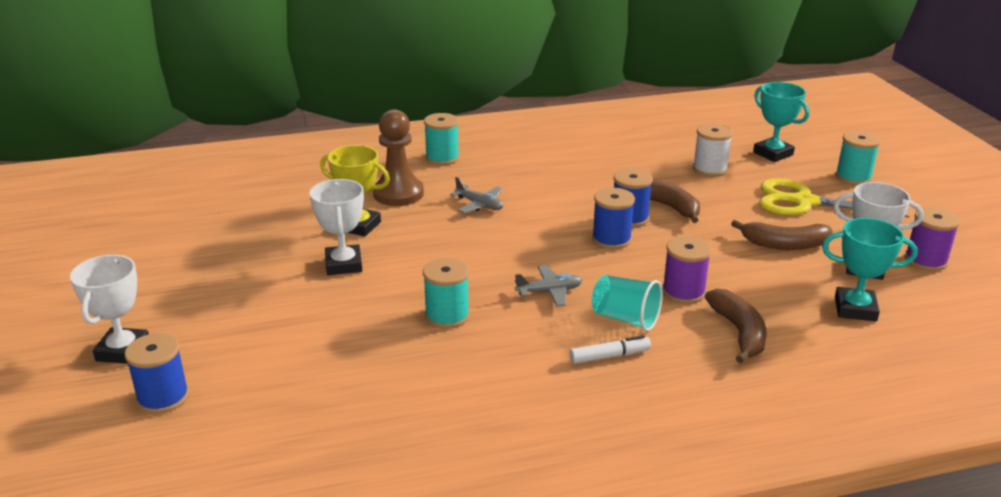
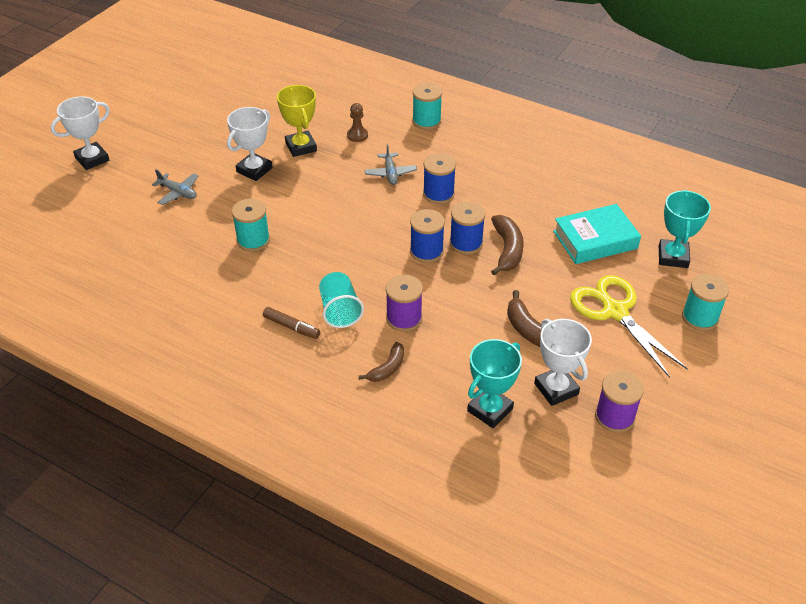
camera: 45 degrees right, 15 degrees up
(163, 397) = (73, 198): blue spool -> blue spool (438, 194)
(398, 194) = (357, 135): brown pawn -> brown pawn, size x0.51
(549, 292) = (329, 263): grey plane -> grey plane (178, 192)
(610, 356) = (291, 327): white marker -> brown marker
(709, 169) = (595, 240): white spool -> turquoise book
(739, 332) = (387, 368): brown banana -> brown banana, size x0.65
(855, 309) = (490, 410): turquoise trophy -> turquoise trophy turned 75 degrees clockwise

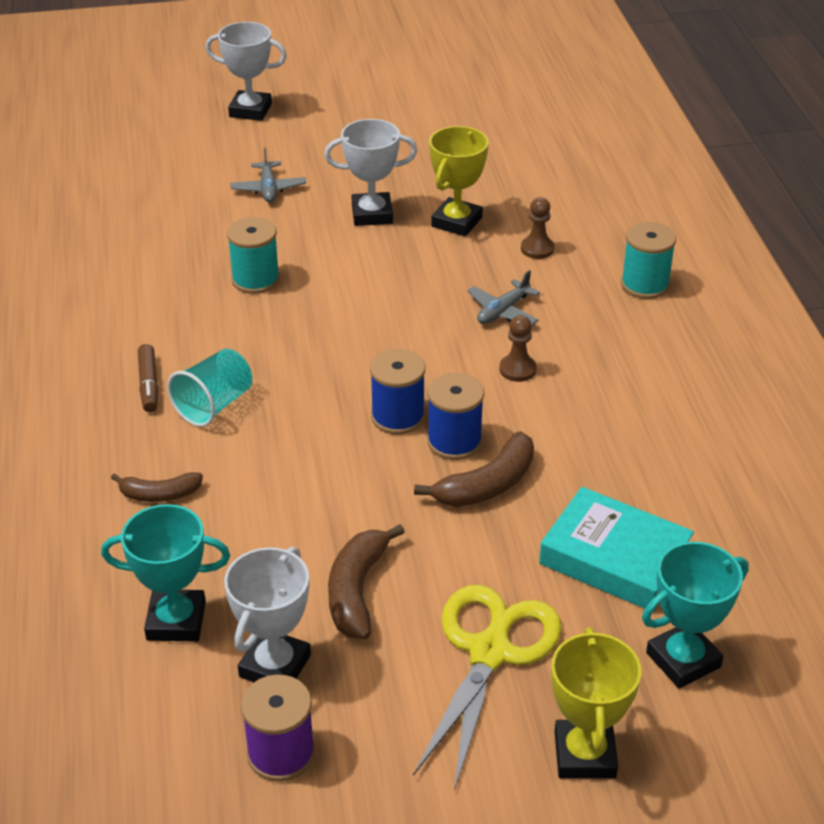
camera: 50 degrees right, 5 degrees down
(404, 318) = (257, 462): purple spool -> none
(438, 194) = (517, 369): blue spool -> brown pawn
(699, 317) = (584, 754): turquoise spool -> yellow trophy

